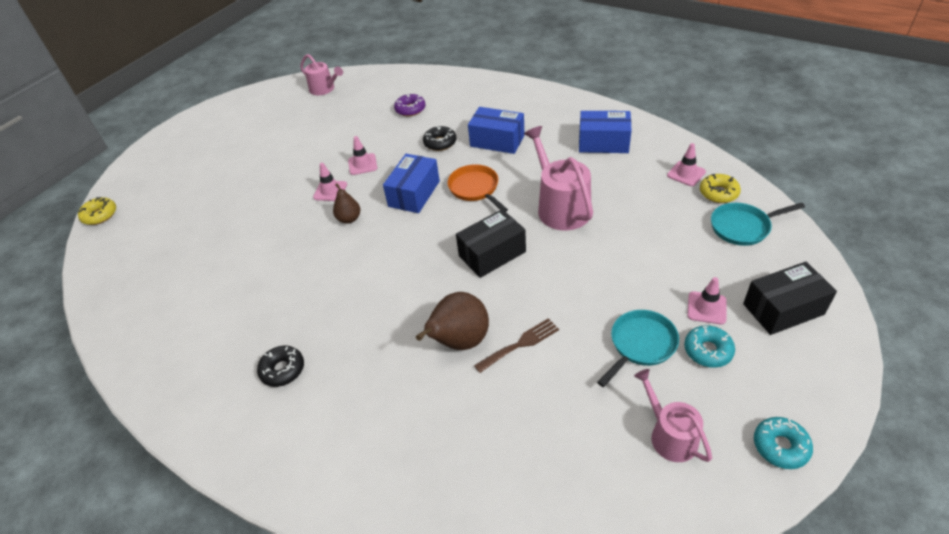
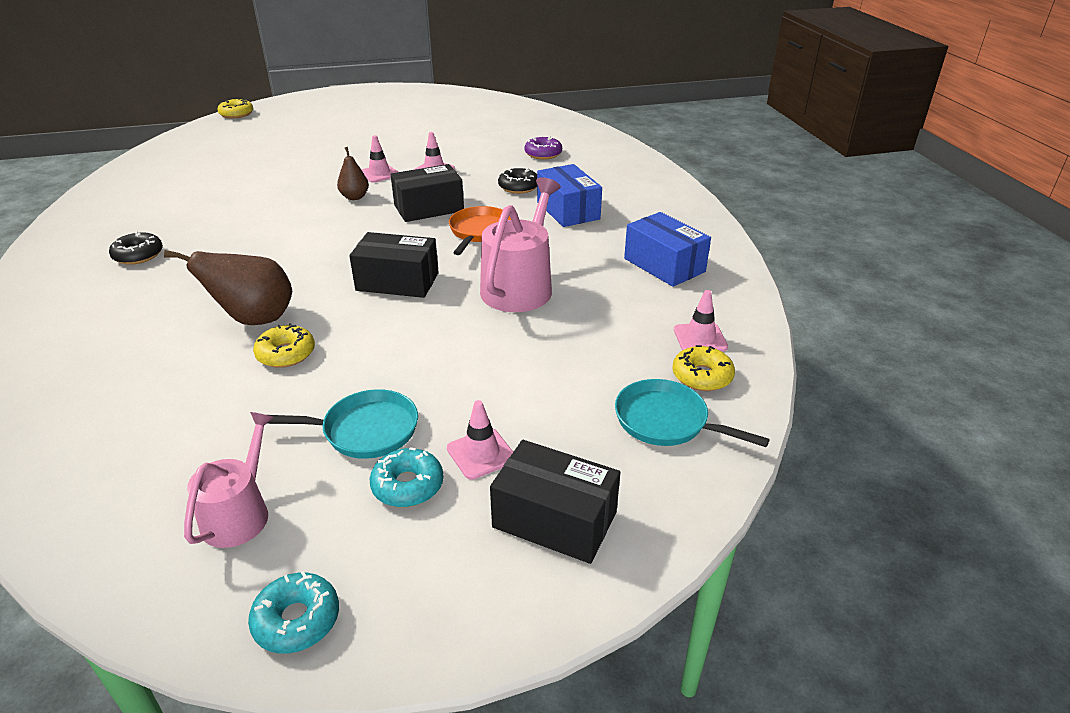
camera: 40 degrees right, 10 degrees down
(324, 89) = (507, 111): pink watering can -> none
(414, 194) = (429, 208): blue box -> black box
(520, 344) = (286, 354): brown fork -> yellow donut

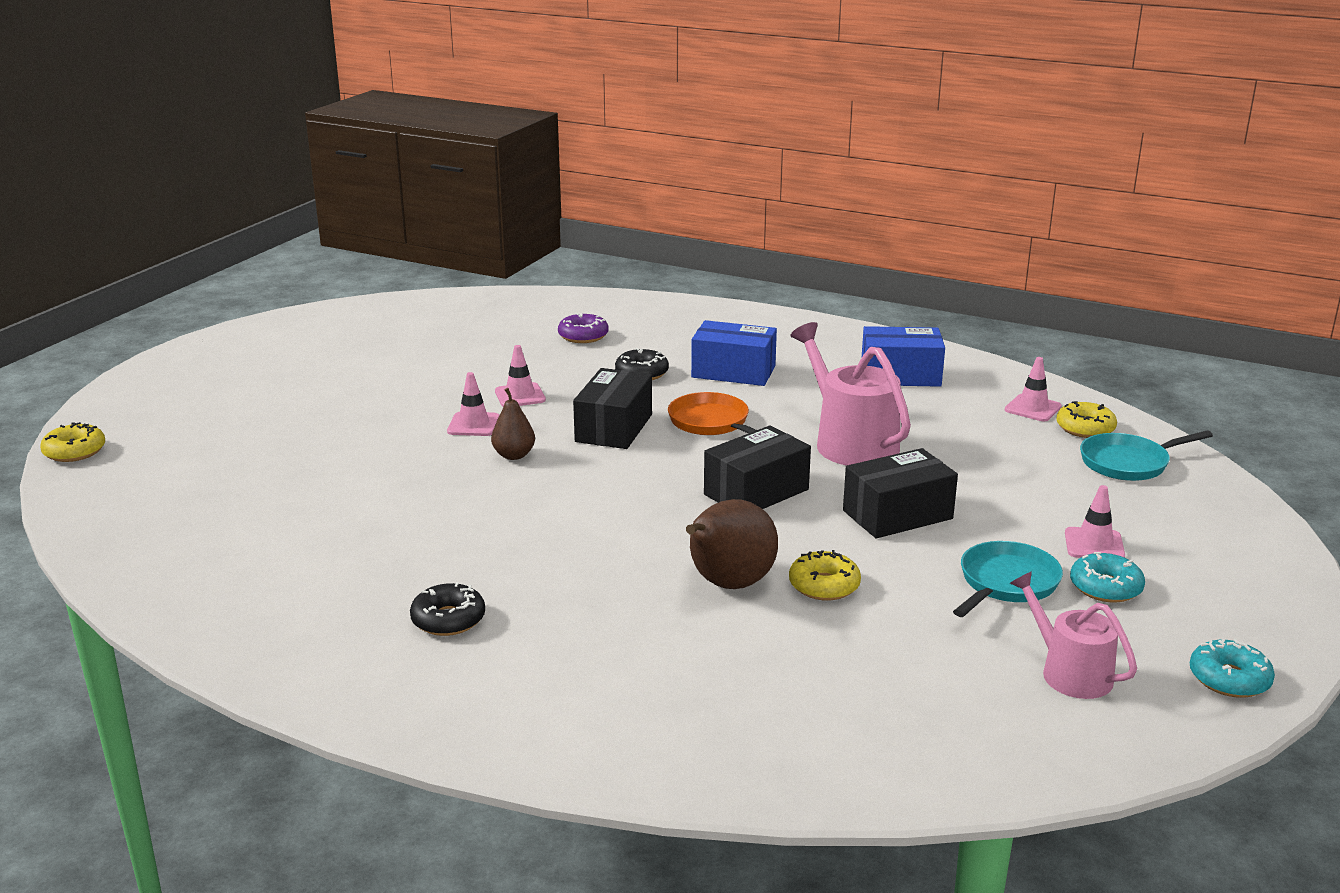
camera: 50 degrees left, 10 degrees down
(554, 519) = (1203, 544): black box -> black box (897, 514)

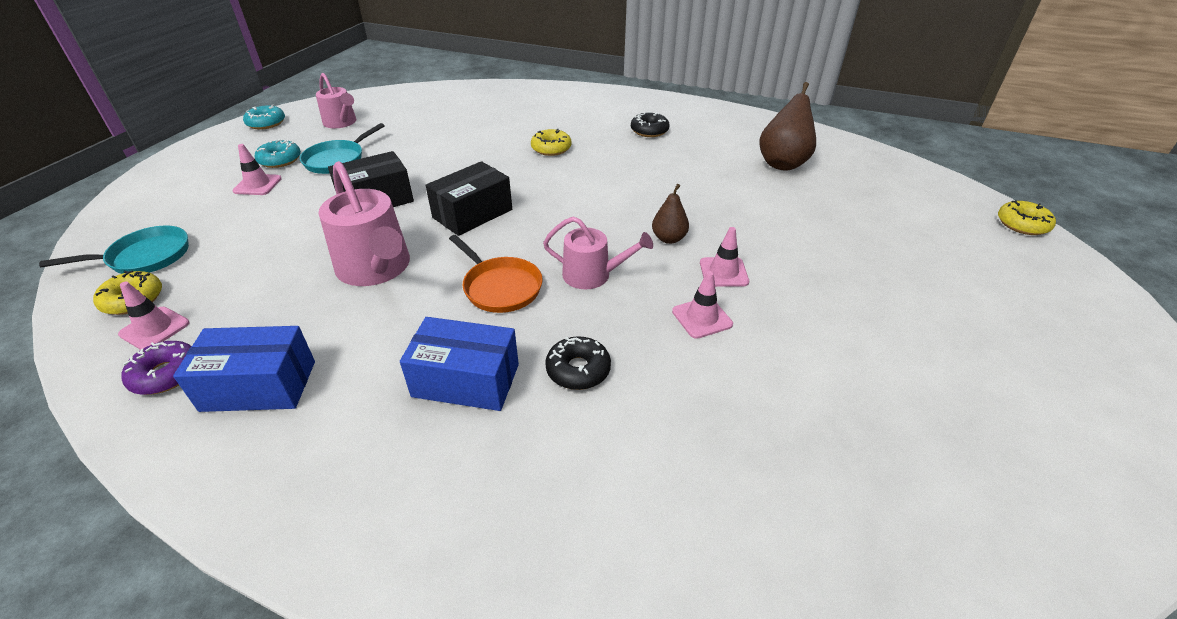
camera: 175 degrees right, 15 degrees up
(583, 336) = (677, 464): purple donut -> purple donut (166, 374)
(614, 428) = (592, 275): black box -> pink watering can
(728, 585) = (501, 152): brown pear -> brown pear (783, 163)
(824, 585) = (446, 154): yellow donut -> yellow donut (551, 148)

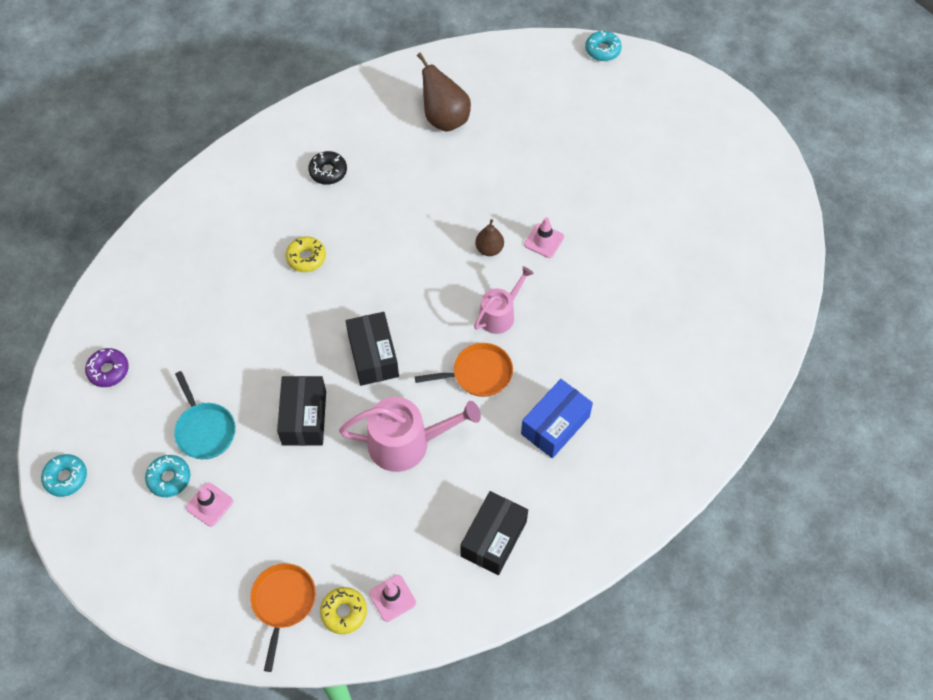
camera: 60 degrees left, 20 degrees up
(145, 257) = (283, 603): turquoise pan -> orange pan
(166, 374) = (450, 592): purple donut -> purple donut (108, 370)
(259, 386) = (493, 539): blue box -> black box
(341, 122) = (119, 408): pink watering can -> none
(578, 370) = (580, 364): black donut -> none
(702, 318) = (577, 279): pink traffic cone -> none
(1022, 224) = (602, 50): yellow donut -> turquoise donut

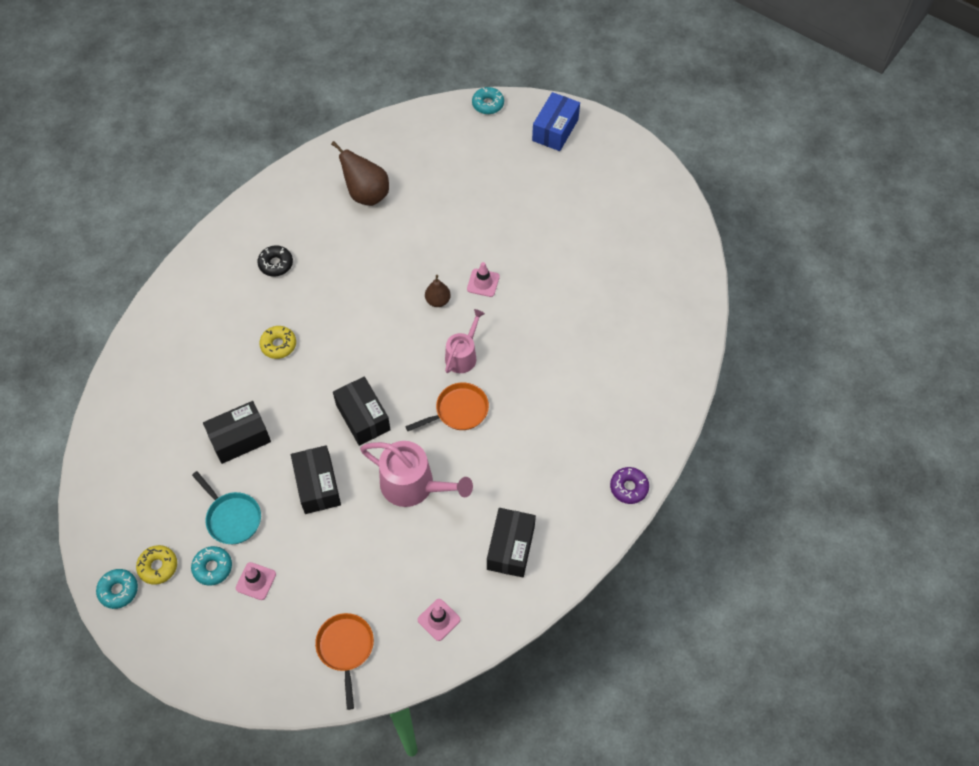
camera: 15 degrees left, 0 degrees up
(108, 370) = (128, 486): purple donut -> purple donut (629, 487)
(237, 347) = (240, 438): none -> black box
(344, 612) = (400, 642): yellow donut -> yellow donut (158, 566)
(406, 443) = (413, 485): pink watering can -> pink watering can turned 45 degrees clockwise
(555, 425) = (536, 439): blue box -> blue box (555, 130)

